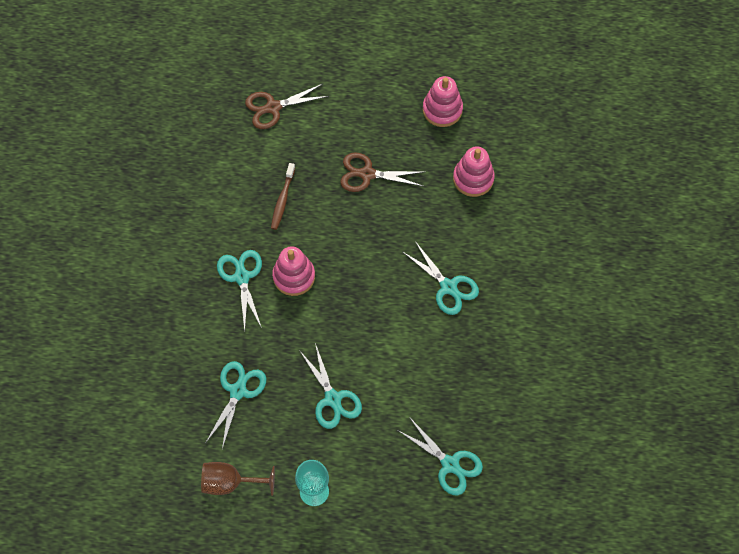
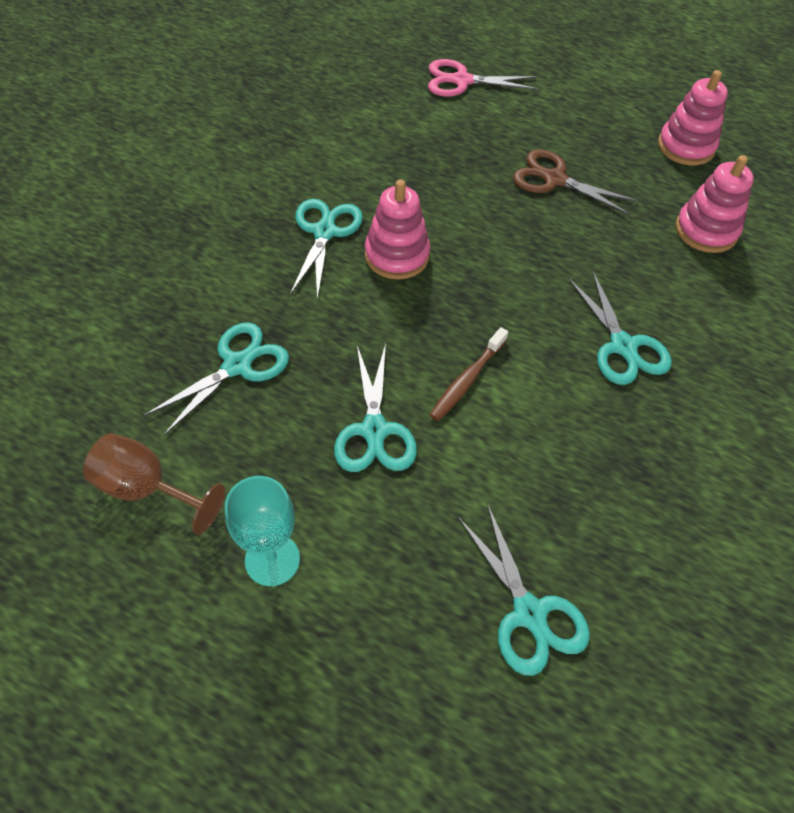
camera: 20 degrees right, 10 degrees down
(273, 107) = (461, 81): brown scissors -> pink scissors
(282, 200) = (425, 170): brown toothbrush -> brown toothbrush (467, 380)

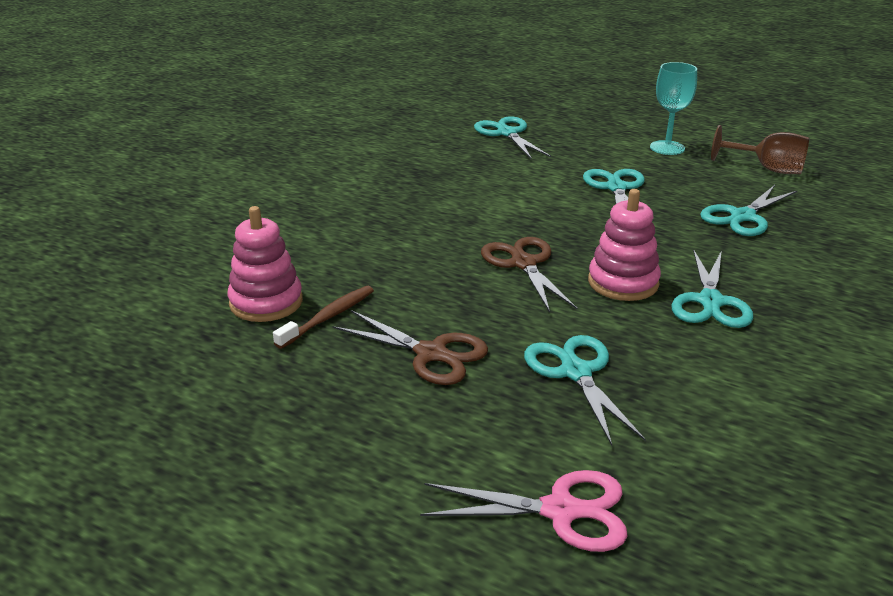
camera: 175 degrees left, 25 degrees down
(467, 380) = (545, 209): brown toothbrush -> brown toothbrush (328, 317)
(489, 282) = (523, 263): none -> brown scissors
(623, 346) = (404, 224): turquoise scissors -> turquoise scissors (576, 372)
(686, 147) = (222, 395): pink stacking toy -> none

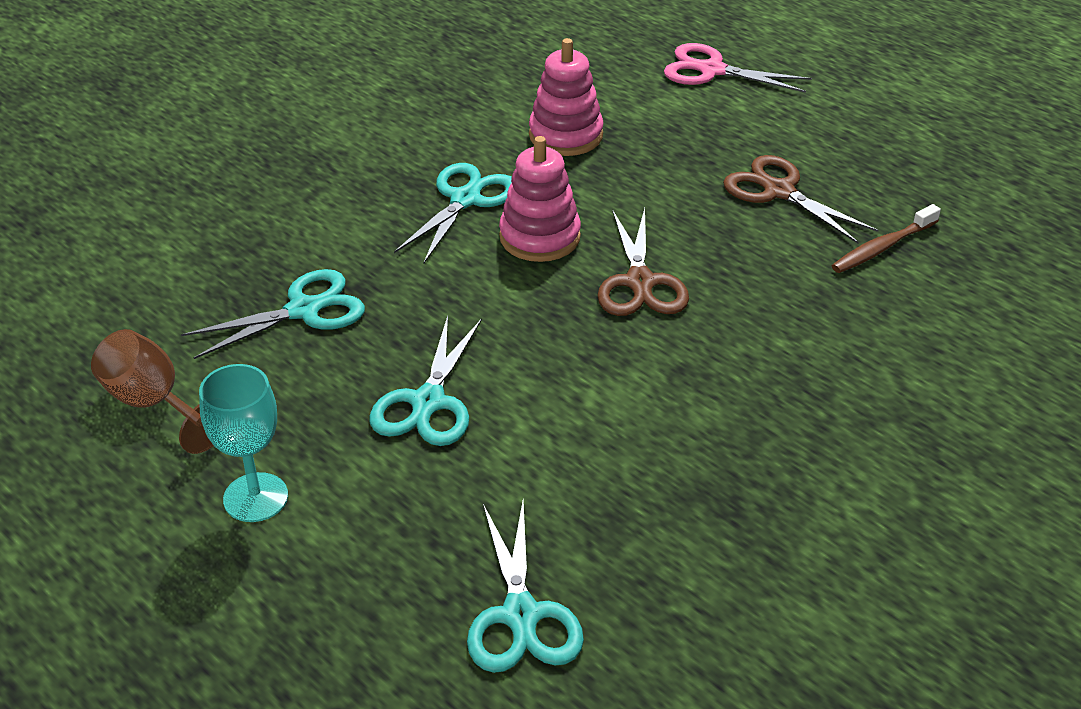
camera: 165 degrees left, 10 degrees up
(266, 302) = (956, 278): pink stacking toy -> pink stacking toy (566, 135)
(576, 372) = (649, 154): turquoise scissors -> none

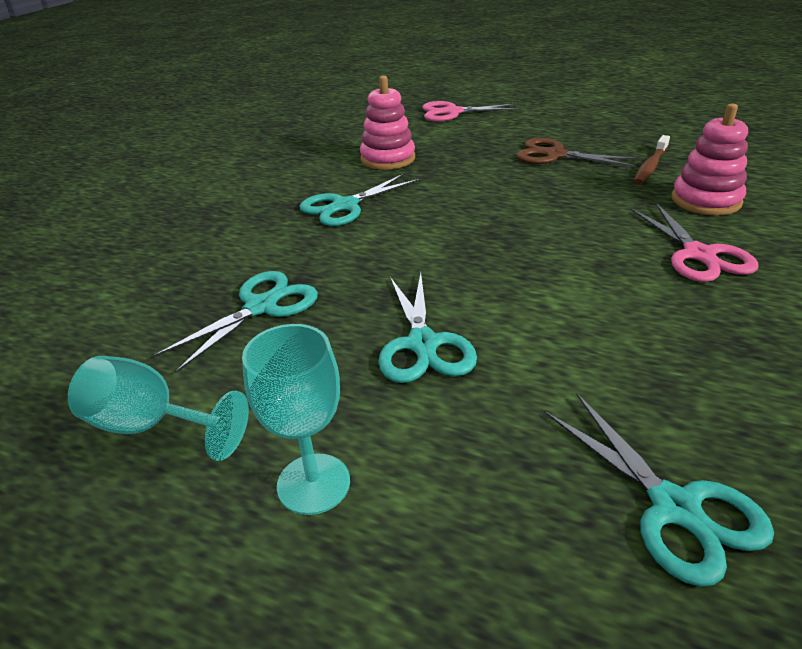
camera: 20 degrees left, 5 degrees down
(154, 404) = (152, 426): brown goblet -> turquoise goblet
(465, 199) = (345, 206): turquoise scissors -> turquoise scissors turned 135 degrees counterclockwise
(540, 237) = (419, 214): pink stacking toy -> pink stacking toy (706, 200)
(640, 283) = (516, 221): brown scissors -> none
(801, 393) = (699, 255): none -> pink scissors

